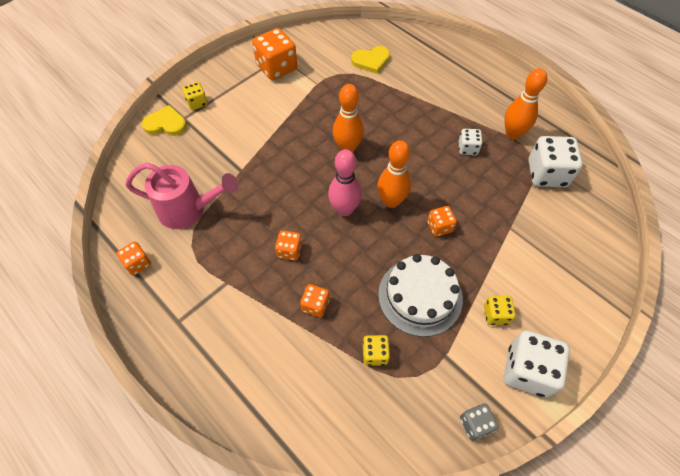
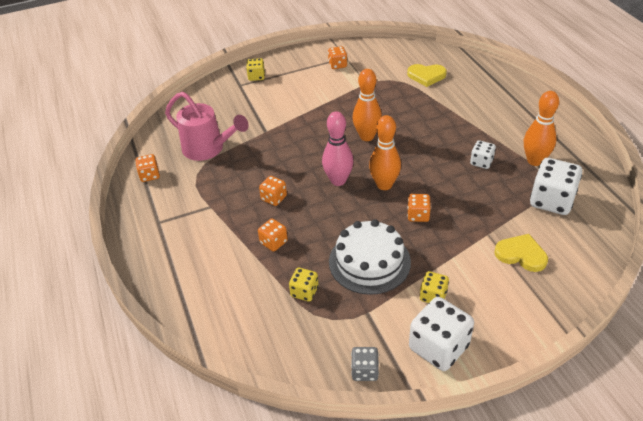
camera: 25 degrees right, 15 degrees down
(166, 124) = (223, 86): yellow heart -> yellow heart (521, 254)
(277, 68) = (337, 65): orange dice -> orange dice, size x0.54

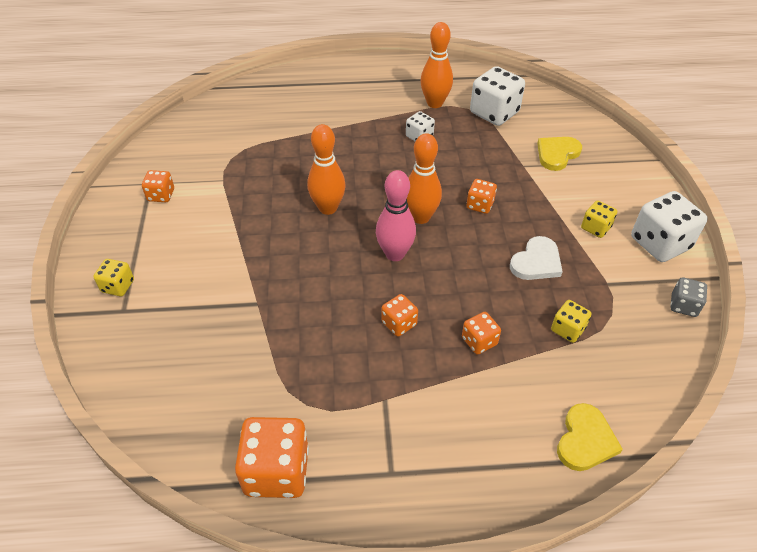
camera: 75 degrees left, 5 degrees up
(149, 175) = (277, 471): orange dice -> orange dice, size x1.86
(208, 149) = (256, 379): pink watering can -> none
(369, 262) = (536, 262): white cake -> white heart
(426, 76) = (246, 128): yellow heart -> yellow heart (585, 440)

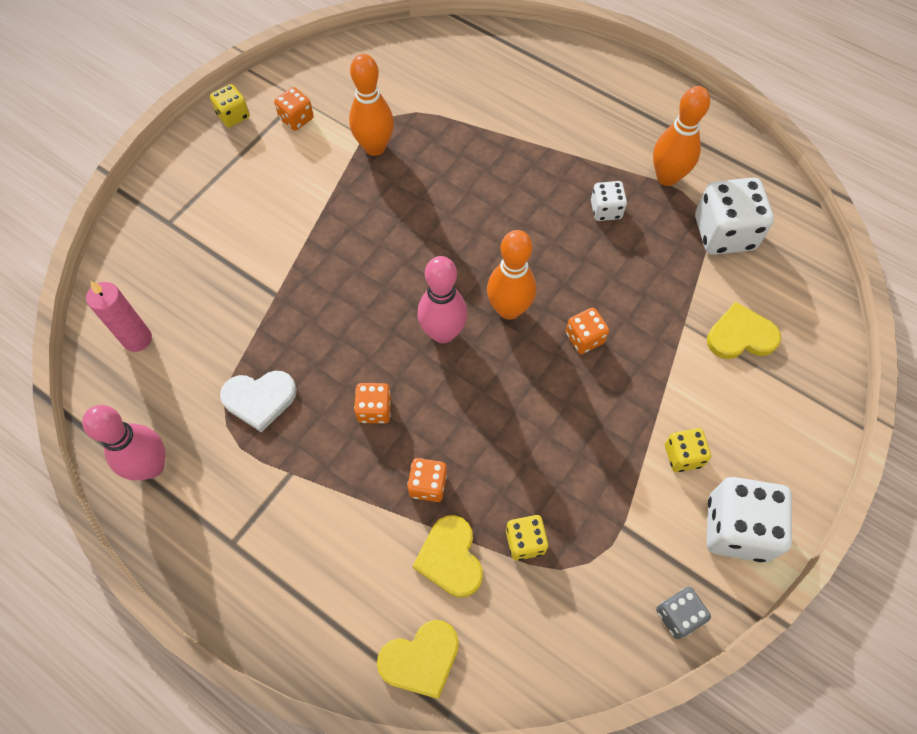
camera: 40 degrees right, 15 degrees up
(118, 286) = (184, 195): yellow dice -> yellow dice (233, 116)
(176, 398) = (137, 339): none -> pink candle
(277, 471) = (151, 466): orange dice -> pink bowling pin
(328, 208) = (430, 235): orange bowling pin -> orange bowling pin (375, 147)
(536, 262) = (574, 446): white heart -> white heart (259, 399)
(537, 370) = (450, 558): none -> yellow heart

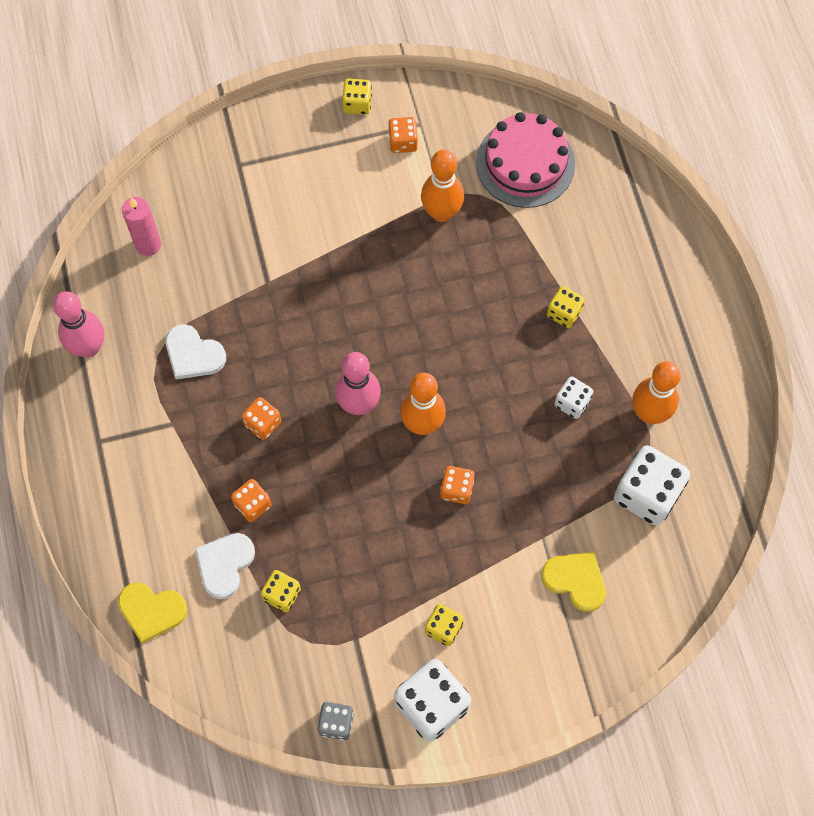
camera: 40 degrees right, 5 degrees up
(407, 73) = (525, 163): none -> pink cake
(450, 558) = (224, 564): yellow heart -> white heart
(536, 153) = (564, 313): none -> yellow dice

